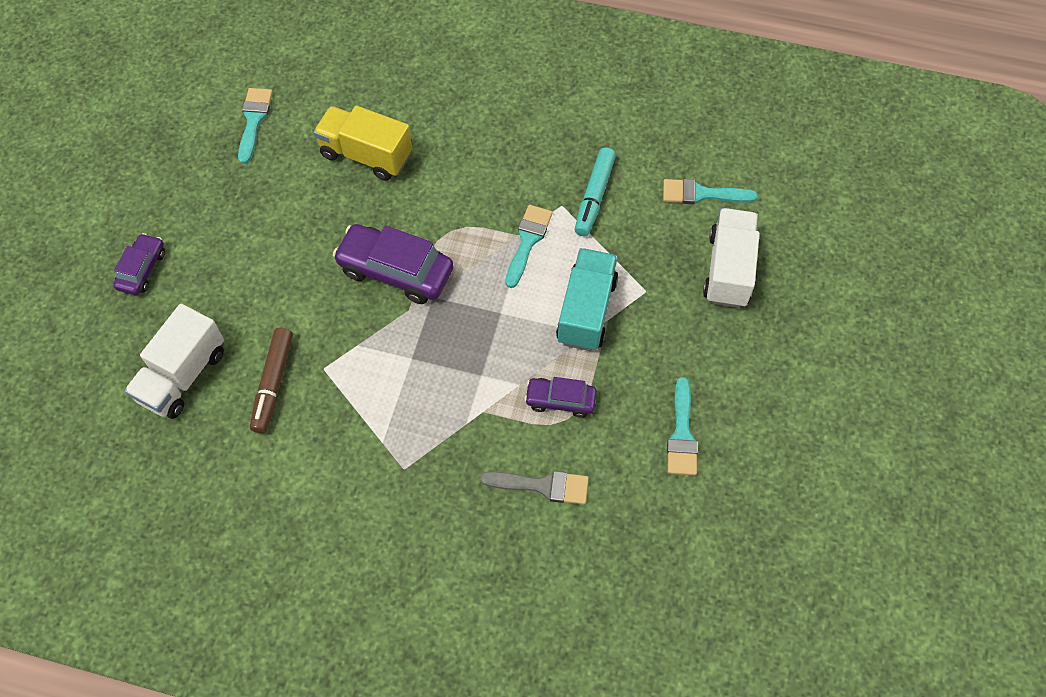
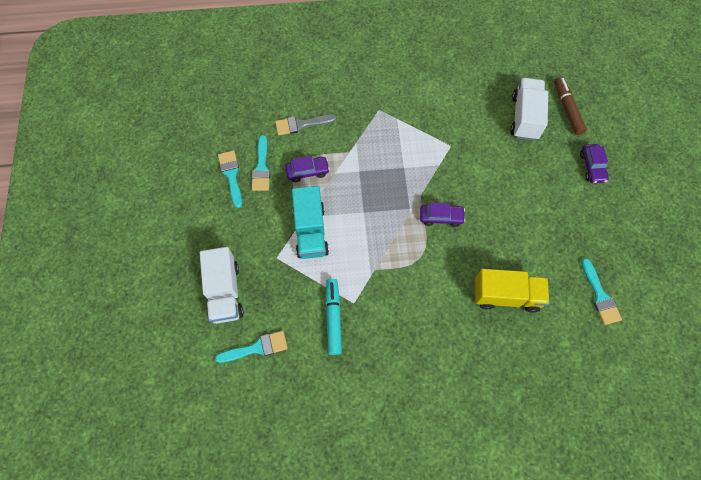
camera: 160 degrees right, 5 degrees up
(273, 384) = (473, 129): brown marker -> brown marker (567, 109)
(395, 271) = (441, 217): purple car -> purple car, size x0.57
(527, 241) = (366, 267): turquoise brush -> turquoise brush (261, 167)

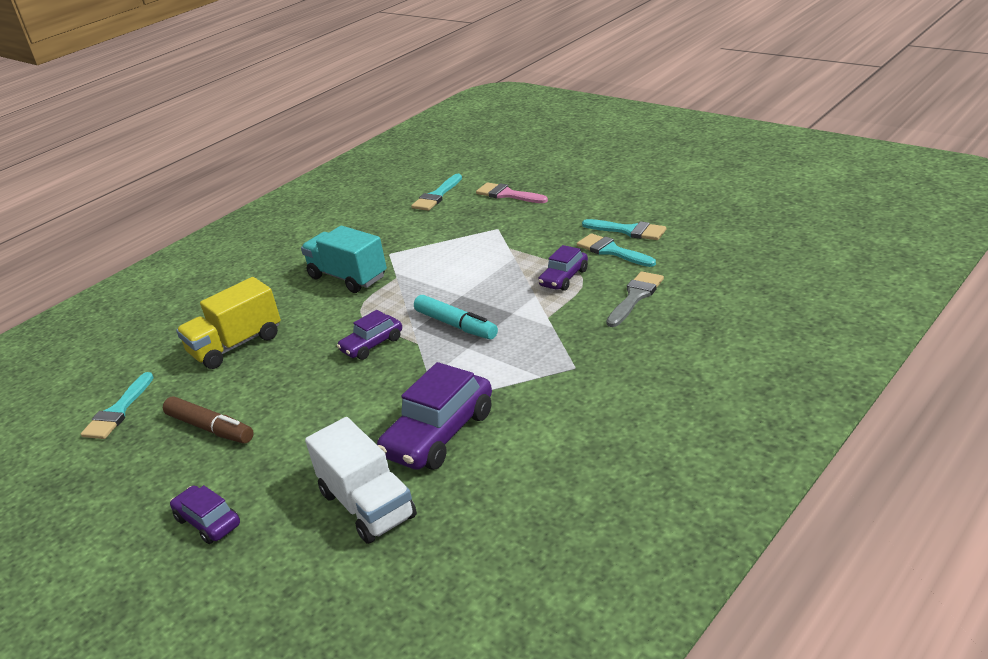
camera: 140 degrees right, 35 degrees down
(225, 292) = (508, 195): white truck -> pink brush
(310, 231) = (493, 255): turquoise truck -> turquoise truck (348, 277)
(333, 318) = (396, 238): turquoise marker -> turquoise marker (456, 325)
(467, 126) = (439, 434): none -> purple car
(567, 109) = (307, 568): brown marker -> brown marker (210, 428)
(600, 295) = (118, 411): turquoise brush -> turquoise brush turned 105 degrees counterclockwise

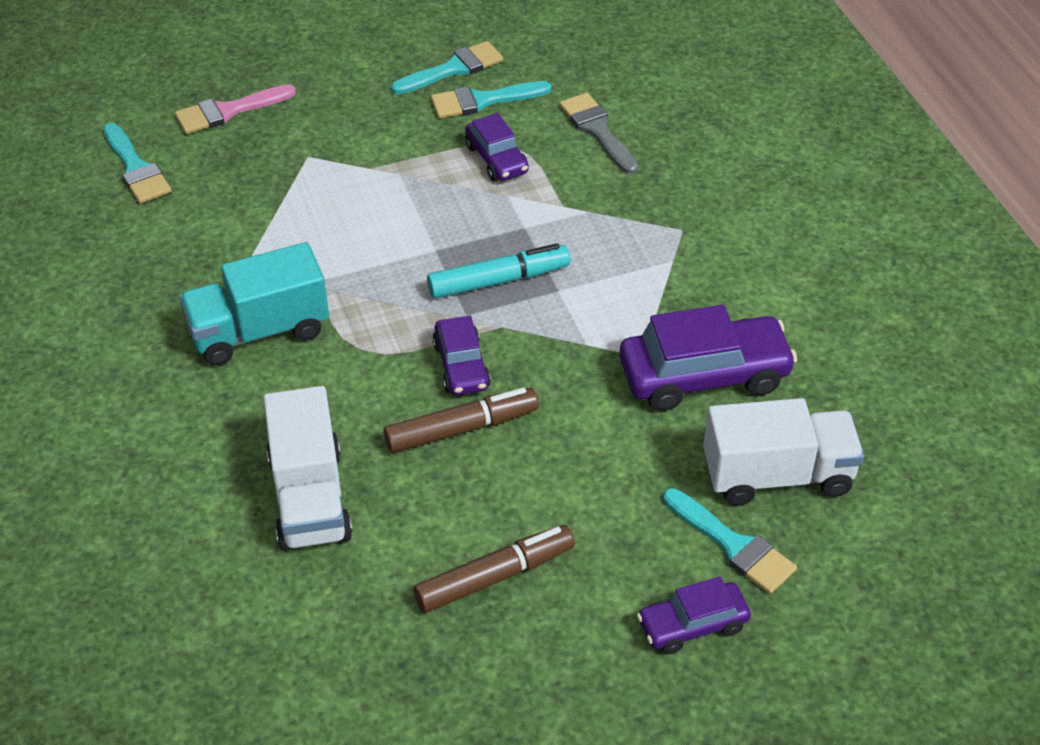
camera: 65 degrees left, 15 degrees up
(118, 411) = (349, 672): turquoise brush -> turquoise brush (733, 545)
(236, 345) = (310, 498): yellow truck -> white truck
(321, 367) = (462, 428): none -> brown marker
(439, 434) = (704, 375): purple car -> purple car turned 75 degrees counterclockwise

